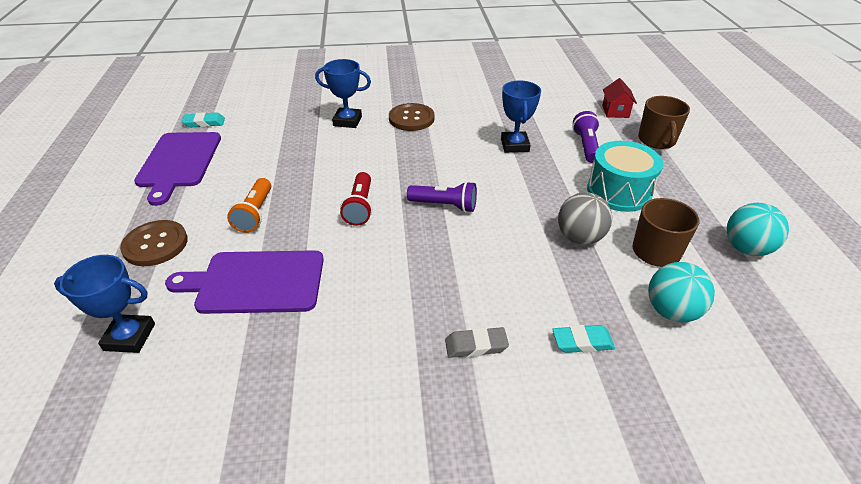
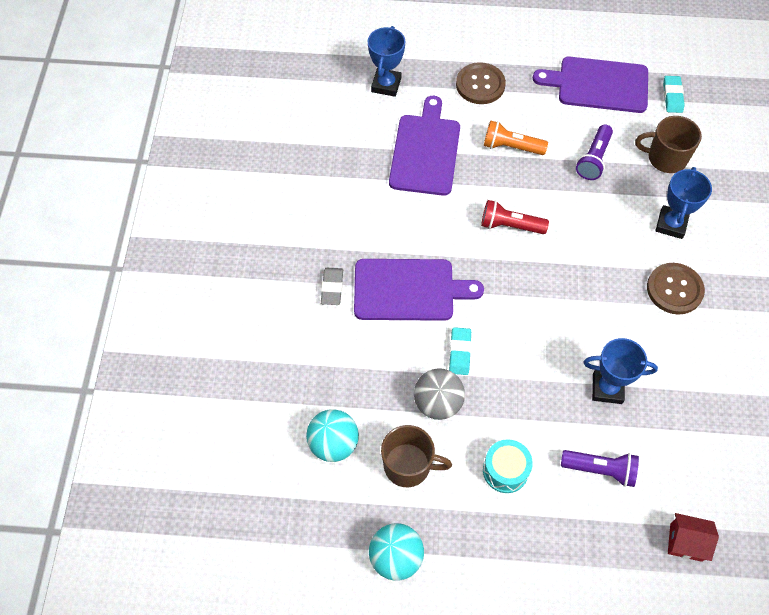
camera: 100 degrees right, 20 degrees up
(444, 205) = (503, 296): purple flashlight -> purple flashlight (594, 159)
(458, 273) = (409, 290): none -> purple cutting board
(582, 342) = (318, 362): turquoise eraser -> turquoise eraser (460, 352)
(619, 191) = (505, 470): turquoise drum -> turquoise drum, size x0.65
(657, 140) = (607, 564): brown mug -> brown mug (666, 158)

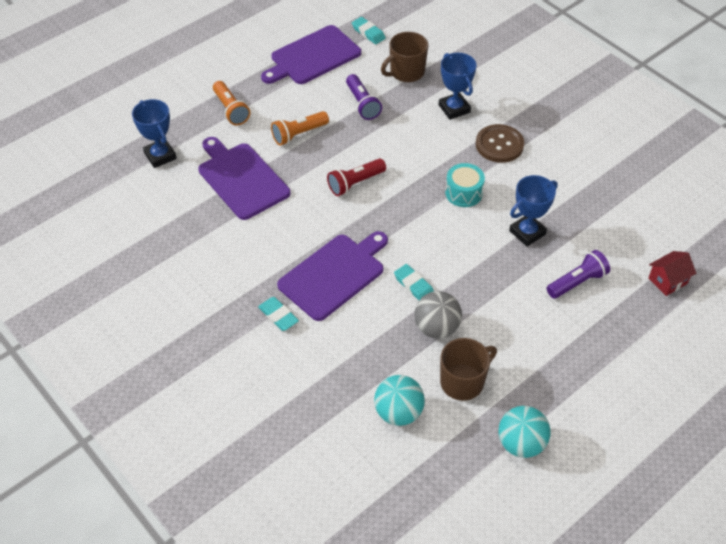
camera: 45 degrees left, 10 degrees down
(332, 288) = (278, 316): grey eraser -> turquoise eraser
(480, 85) = (231, 110): brown button -> orange flashlight
(505, 470) = (525, 331): turquoise drum -> turquoise drum (463, 193)

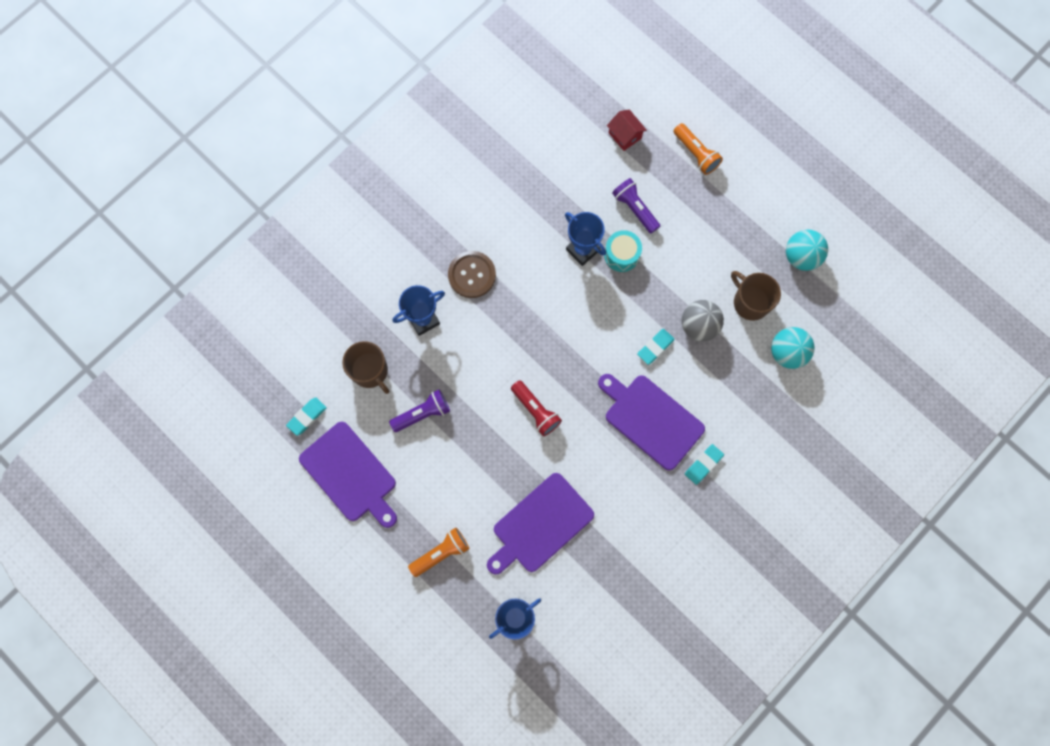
camera: 95 degrees left, 25 degrees up
(299, 134) = (472, 475): orange flashlight -> orange flashlight (696, 153)
(463, 193) = (539, 307): turquoise drum -> turquoise drum (621, 255)

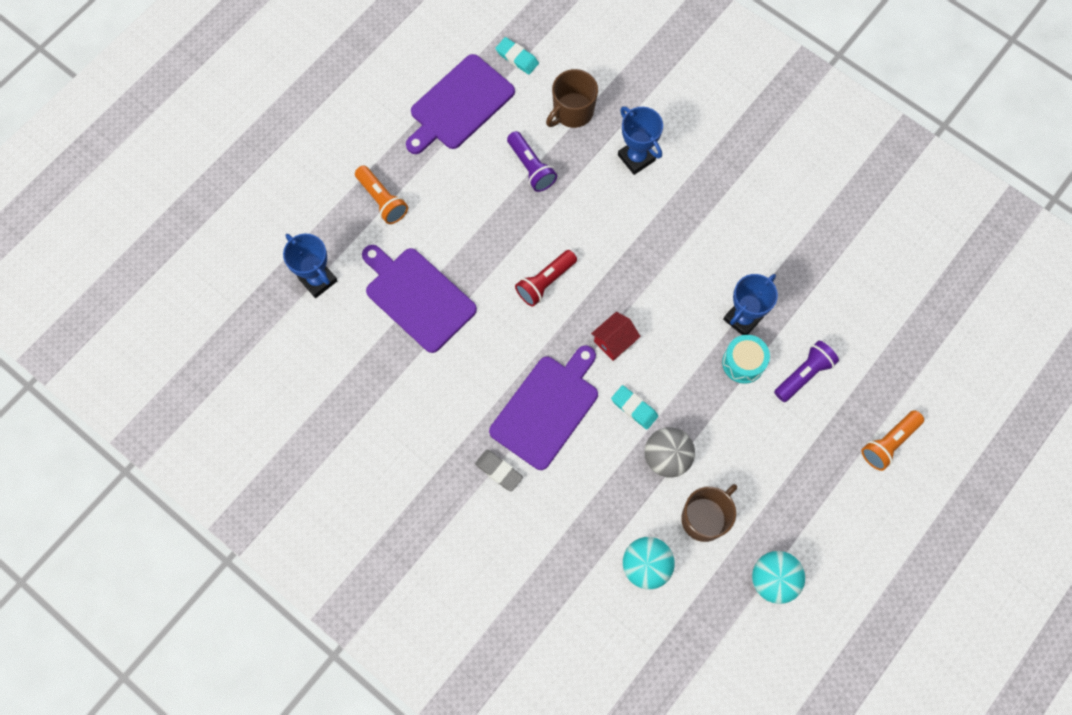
camera: 85 degrees right, 5 degrees down
(472, 275) = (695, 202): brown button -> none
(625, 135) = (897, 357): red house -> red house (614, 341)
(703, 464) = (499, 471): turquoise eraser -> grey eraser

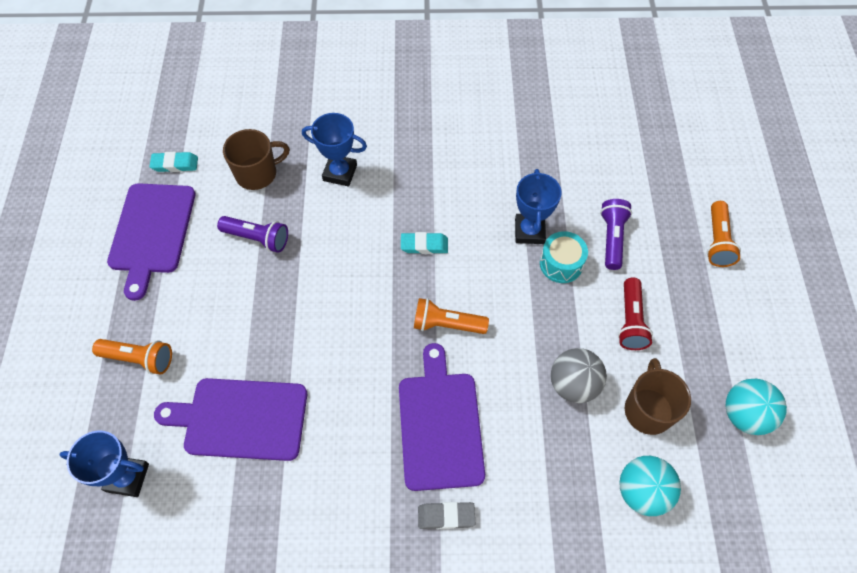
camera: 40 degrees left, 10 degrees down
(545, 282) = (347, 320): red flashlight -> red flashlight (630, 321)
(572, 111) = (257, 173): brown mug -> brown mug turned 120 degrees counterclockwise
(614, 341) = (447, 324): red house -> orange flashlight
(634, 408) = (511, 365): turquoise eraser -> turquoise eraser (424, 245)

